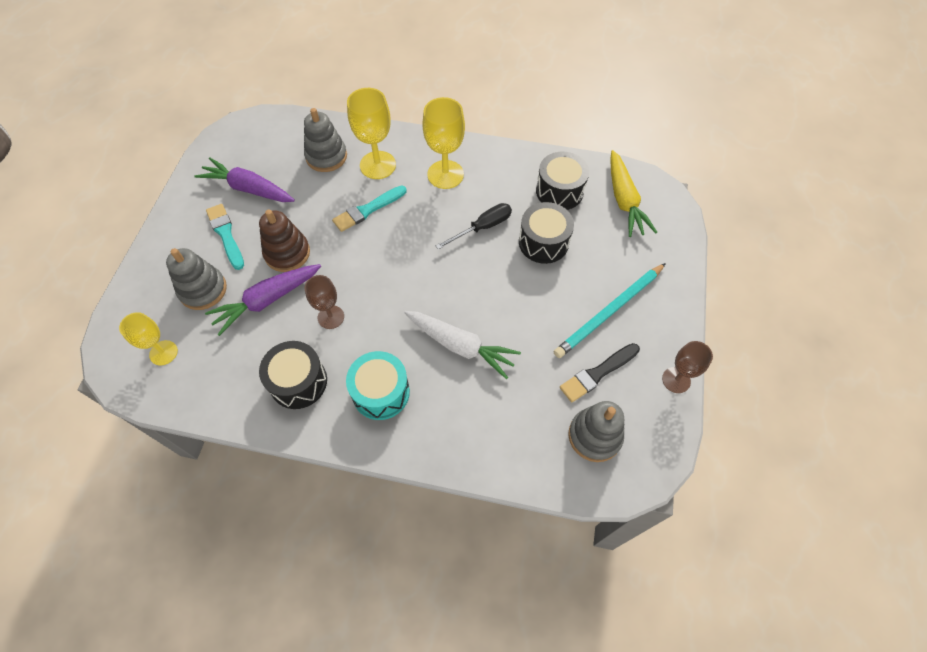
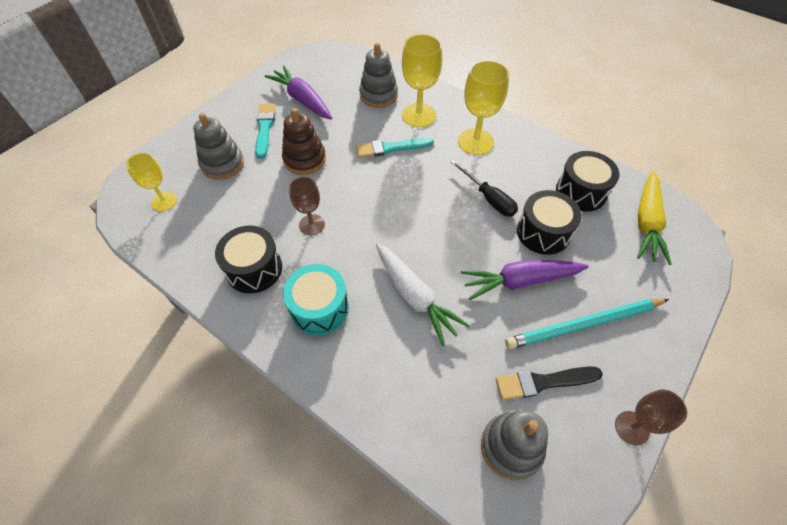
camera: 25 degrees right, 5 degrees down
(267, 301) = (267, 191): purple carrot -> purple carrot (520, 281)
(482, 227) = (488, 198): black screwdriver -> black screwdriver turned 60 degrees clockwise

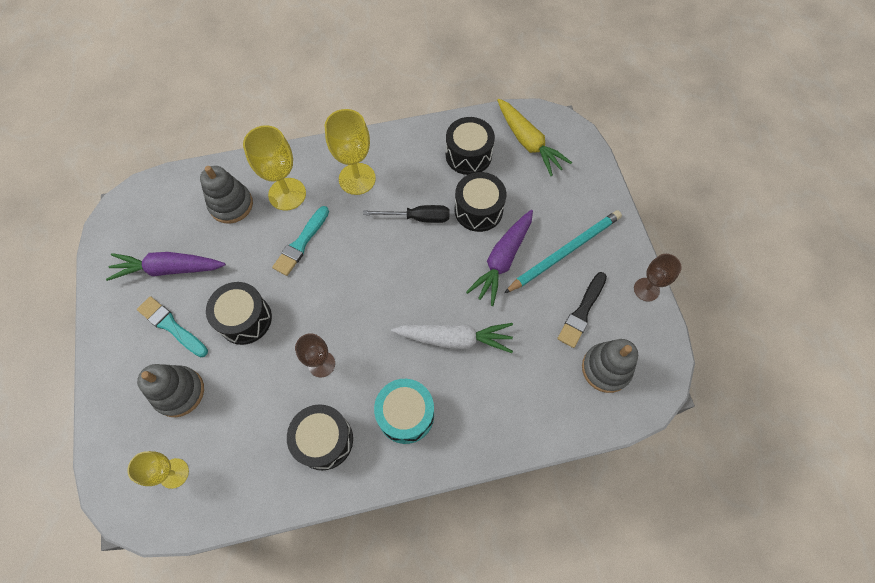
camera: 50 degrees left, 10 degrees up
(304, 159) = (245, 319): brown stacking toy -> black drum
(584, 325) = (565, 252): turquoise pencil -> turquoise pencil turned 150 degrees counterclockwise

